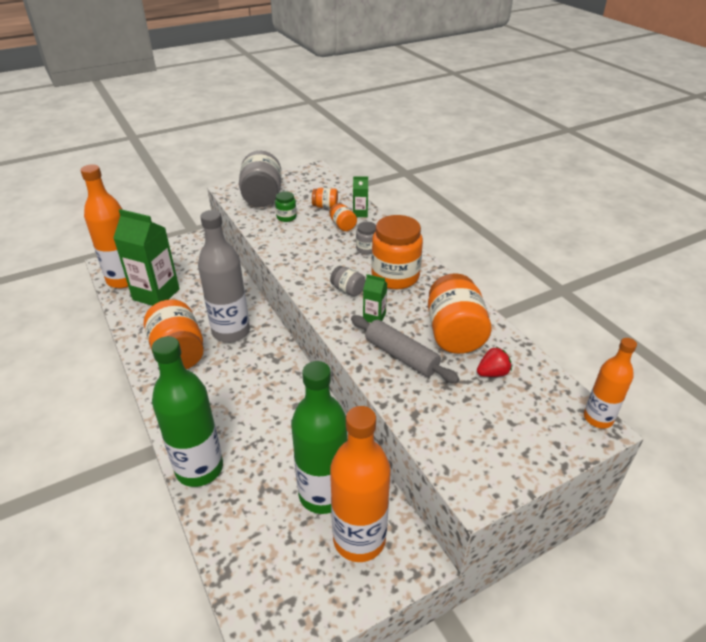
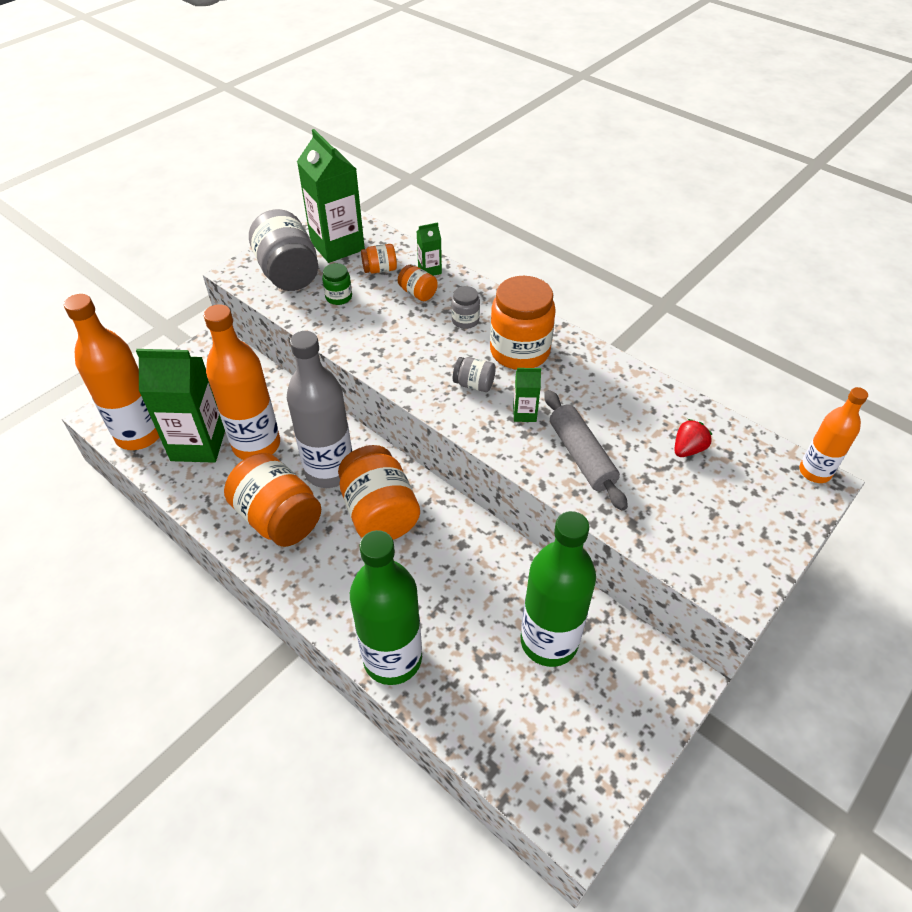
camera: 20 degrees left, 10 degrees up
(305, 188) = (337, 246): none -> green carton
(359, 539) = (613, 679): orange bottle -> orange bottle (256, 445)
(401, 356) = (581, 456): grey rolling pin -> grey rolling pin turned 45 degrees clockwise
(454, 333) = (624, 410): orange jar -> orange jar (379, 512)

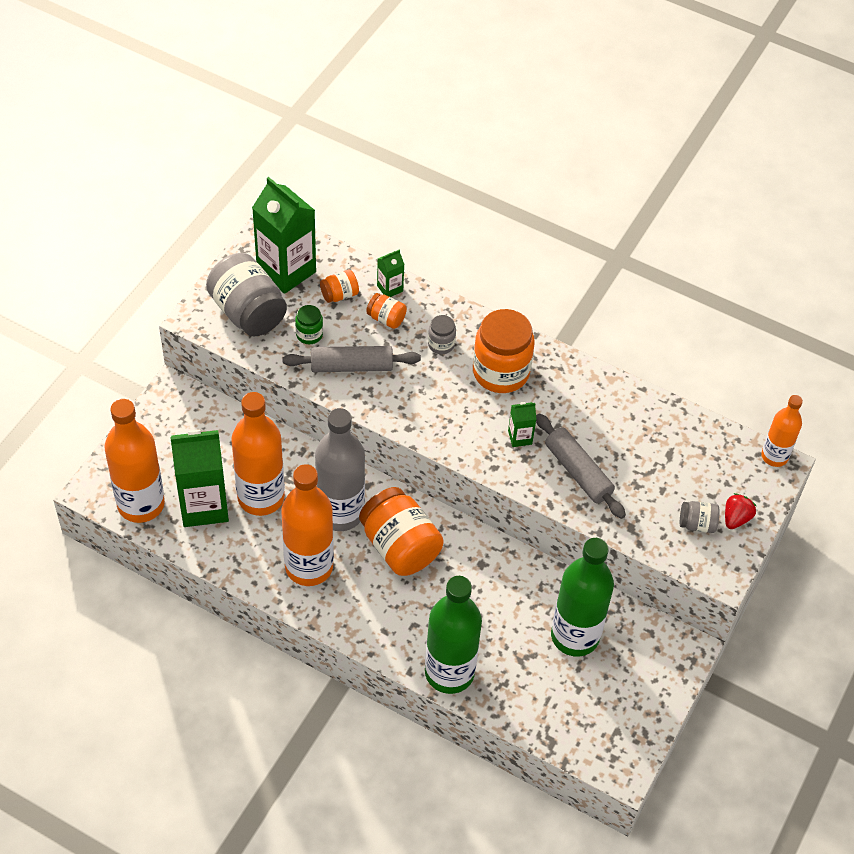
camera: 15 degrees left, 5 degrees up
(278, 518) = (309, 567): orange jar -> orange bottle
(370, 328) = (351, 366): none -> grey rolling pin
(474, 384) = (467, 414): grey jar -> grey jar (697, 524)
(688, 449) = (667, 451): red strawberry -> red strawberry (736, 518)

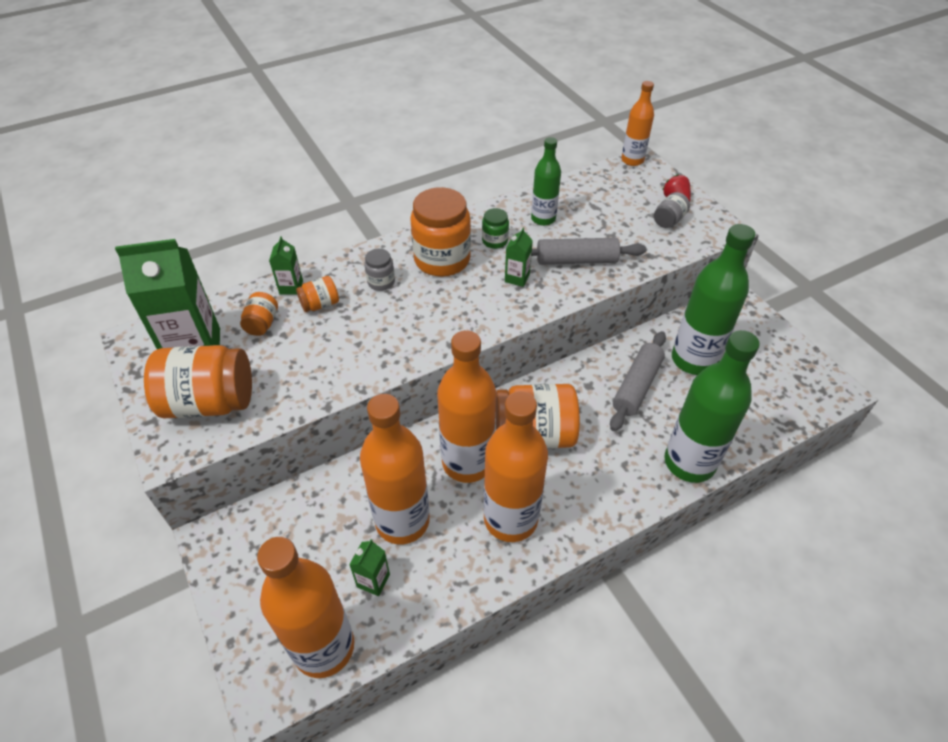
camera: 55 degrees left, 5 degrees down
(204, 506) = (373, 580): green carton -> green carton, size x0.45
(248, 312) = (210, 402): grey jar -> orange jar
(309, 334) = (283, 366): green jar -> green jar (495, 241)
(340, 513) = (467, 462): grey bottle -> orange bottle
(351, 366) = (348, 352): grey rolling pin -> grey rolling pin (636, 386)
(616, 421) = (543, 219): none -> green bottle

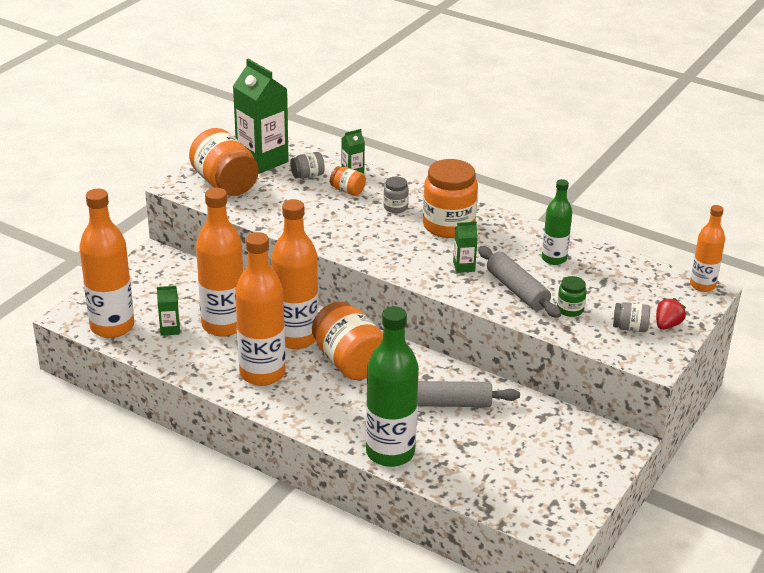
camera: 60 degrees right, 15 degrees down
(262, 324) = (307, 175): orange jar -> grey jar
(495, 241) = (498, 243): green jar -> green jar (570, 309)
(693, 360) = (514, 430): green bottle -> none

